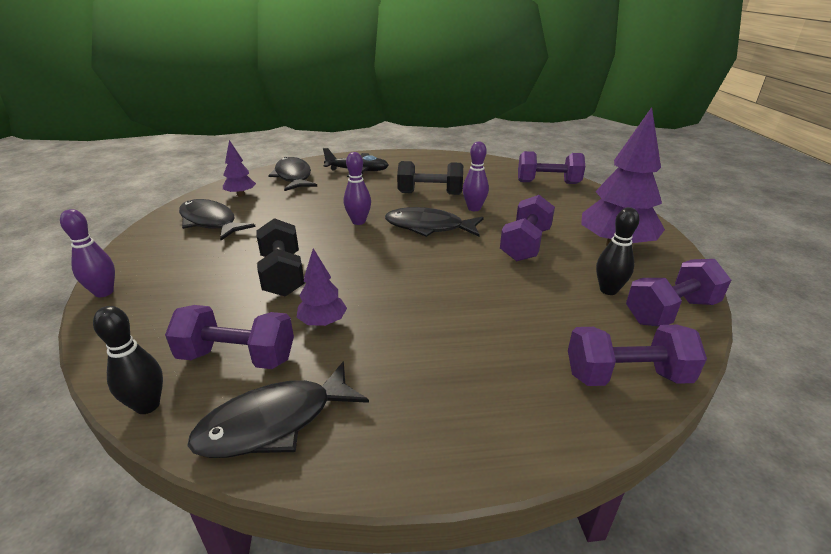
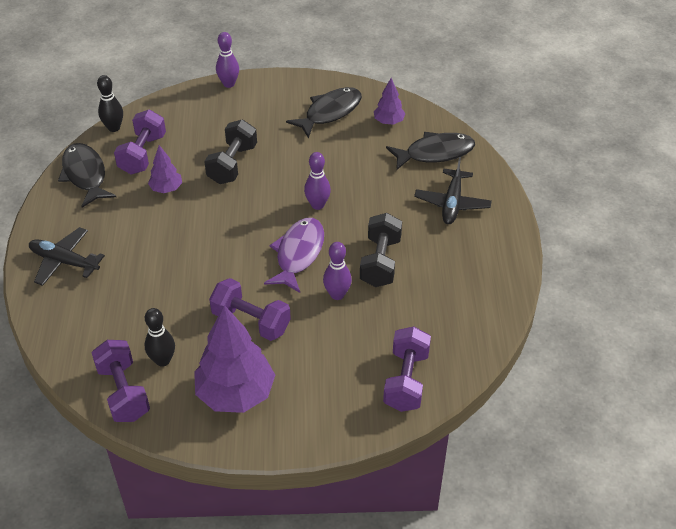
camera: 95 degrees right, 15 degrees up
(283, 274) = (232, 164): black dumbbell -> black dumbbell turned 60 degrees counterclockwise
(428, 227) = (298, 254): black fish -> purple fish
(489, 408) = (64, 261): none -> black plane
(626, 376) = (66, 335): purple dumbbell -> none

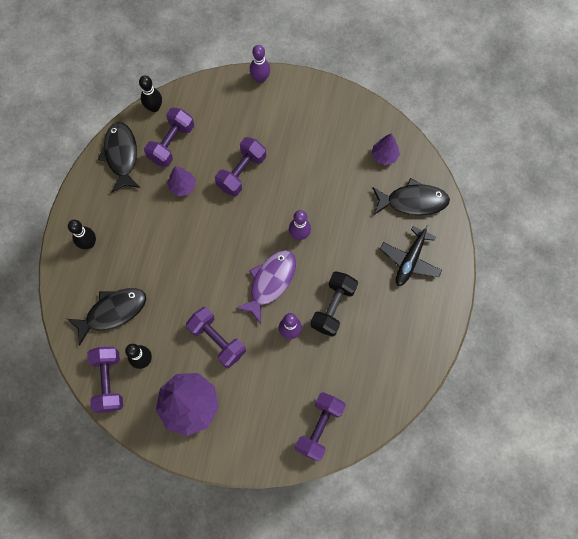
camera: 15 degrees right, 25 degrees up
(64, 261) = (89, 243): black plane -> black bowling pin
(232, 164) = (241, 172): black dumbbell -> purple dumbbell
(330, 112) = (337, 132): black fish -> black fish (113, 312)

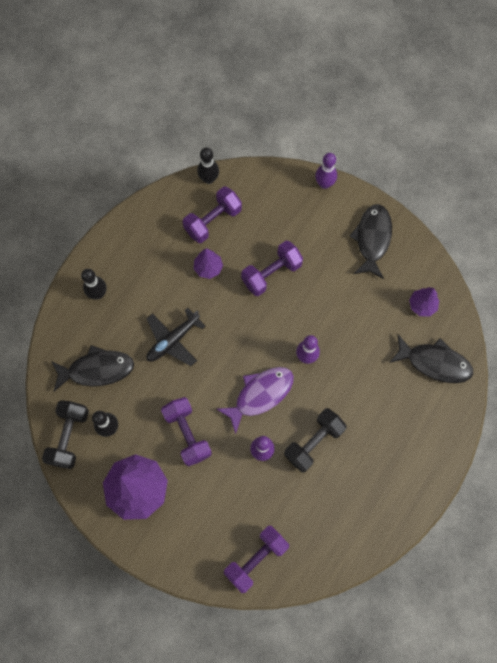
camera: 20 degrees right, 0 degrees up
(109, 381) = (69, 437): purple dumbbell -> black dumbbell
(121, 155) = (160, 216): black fish -> black fish (372, 239)
(410, 260) = (409, 422): black plane -> black plane (173, 340)

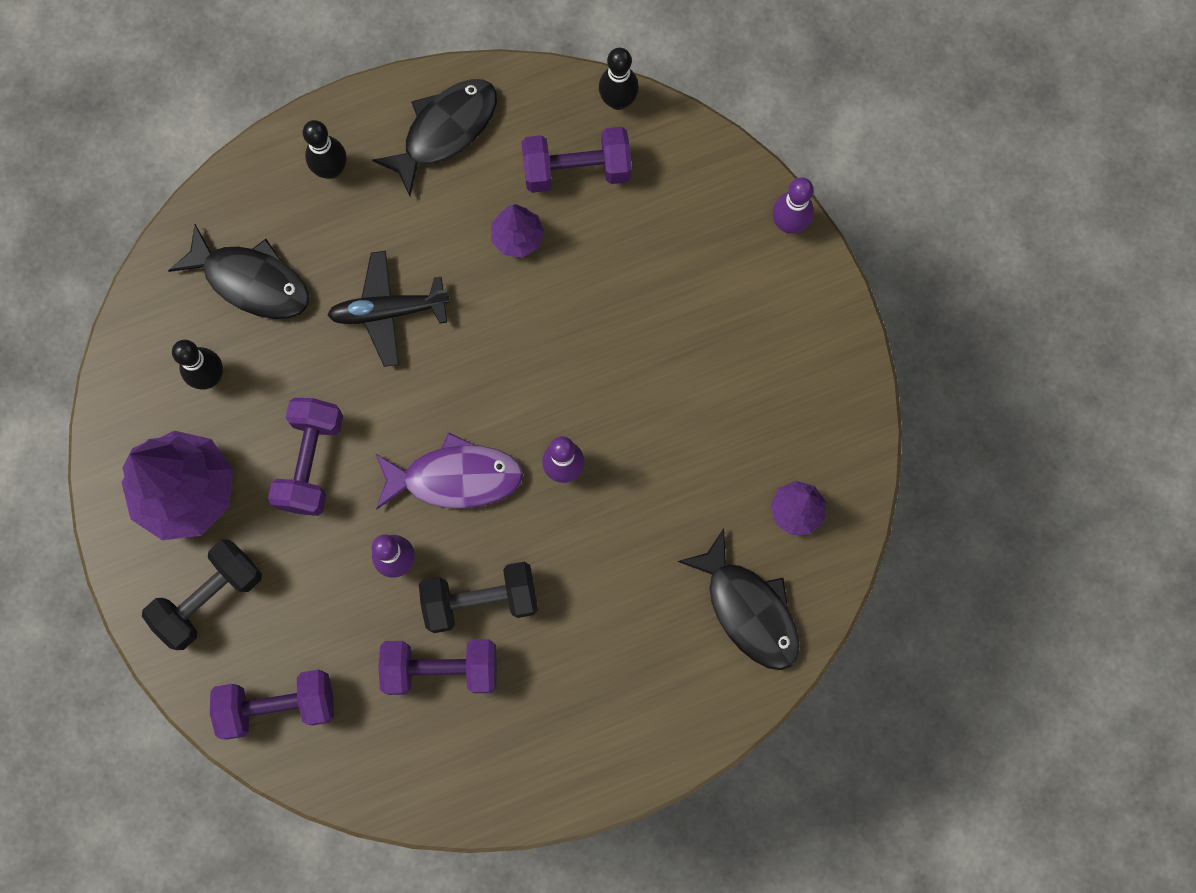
camera: 35 degrees right, 5 degrees up
(69, 437) = (146, 352): black dumbbell -> black dumbbell (210, 598)
(271, 274) = (605, 309): purple dumbbell -> purple dumbbell (441, 669)
(372, 239) = (797, 358): black fish -> black fish (445, 130)

